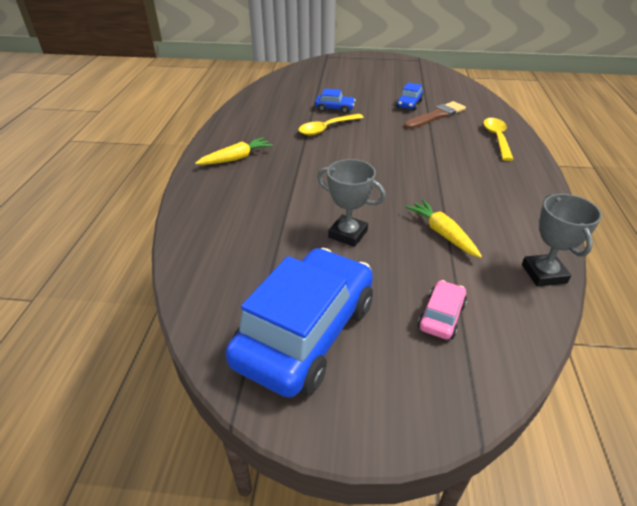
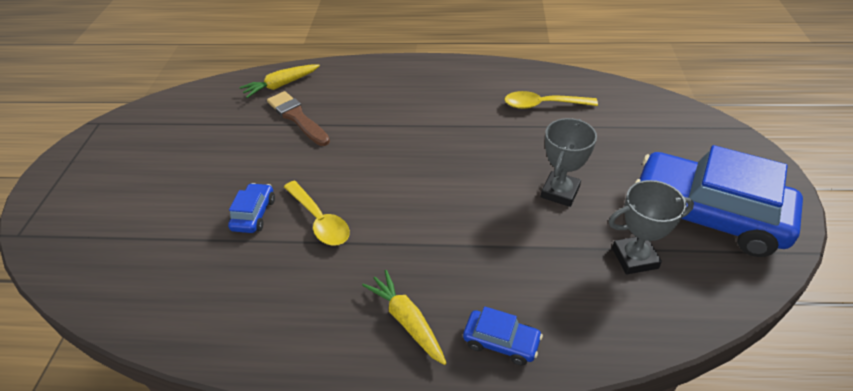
camera: 90 degrees left, 5 degrees up
(409, 104) = (257, 139): blue car -> blue car (501, 342)
(441, 316) = (649, 136): pink car -> none
(442, 233) = (541, 129): yellow carrot -> yellow carrot (281, 85)
(497, 138) = (359, 80): yellow spoon -> yellow spoon (543, 105)
(544, 274) = (578, 82): grey trophy -> grey trophy (634, 258)

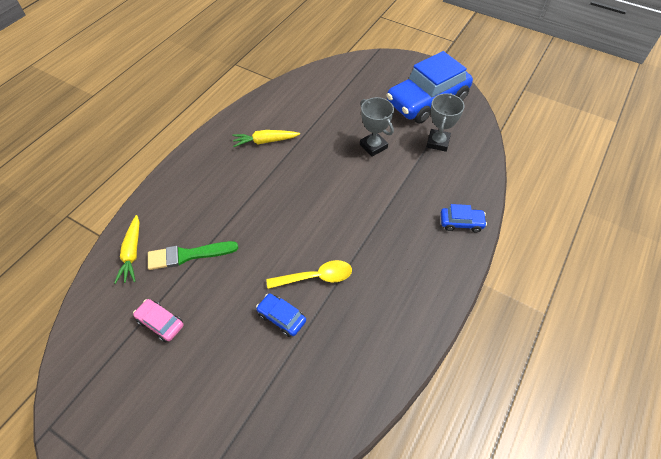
camera: 65 degrees left, 10 degrees up
(215, 135) = (160, 323): none -> pink car
(297, 117) = (188, 255): brown brush -> green brush
(407, 321) = (426, 259): yellow carrot -> yellow carrot (265, 141)
(501, 342) = (461, 222): blue car -> blue car turned 45 degrees clockwise
(543, 105) = (293, 115): yellow spoon -> none

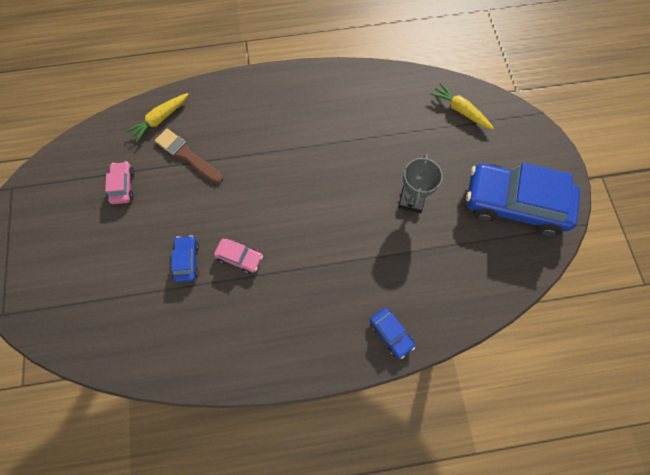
camera: 50 degrees right, 15 degrees up
(188, 255) = (187, 155): green brush -> brown brush
(265, 141) = (337, 115): yellow carrot -> yellow carrot (460, 110)
(315, 277) = (239, 257): yellow spoon -> pink car
(438, 142) = (469, 250): grey trophy -> none

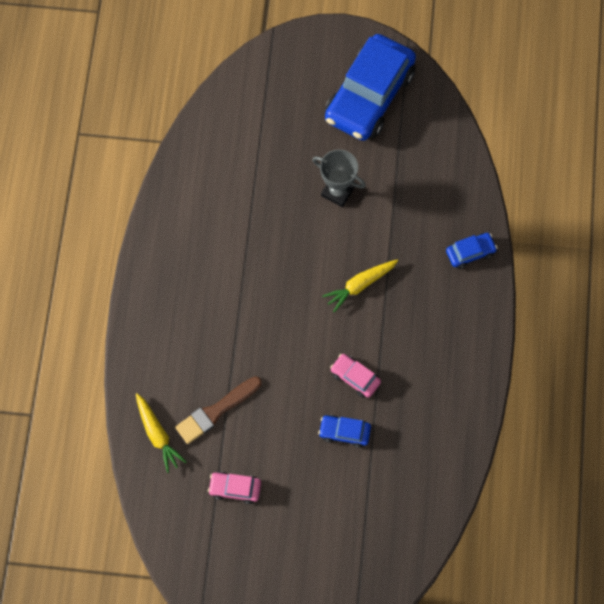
camera: 75 degrees left, 0 degrees up
(239, 257) = (355, 378): pink car -> pink car turned 90 degrees counterclockwise
(460, 110) = (245, 109): yellow carrot -> yellow carrot (360, 285)

